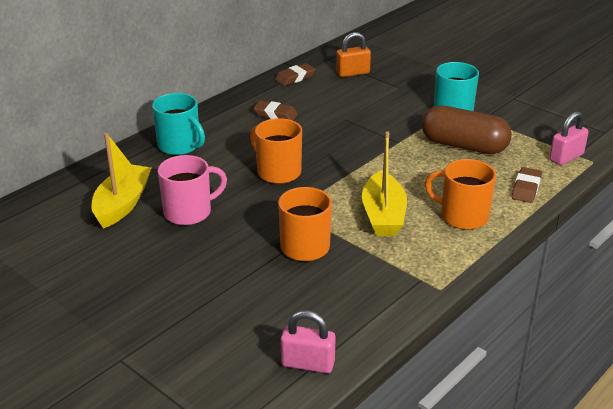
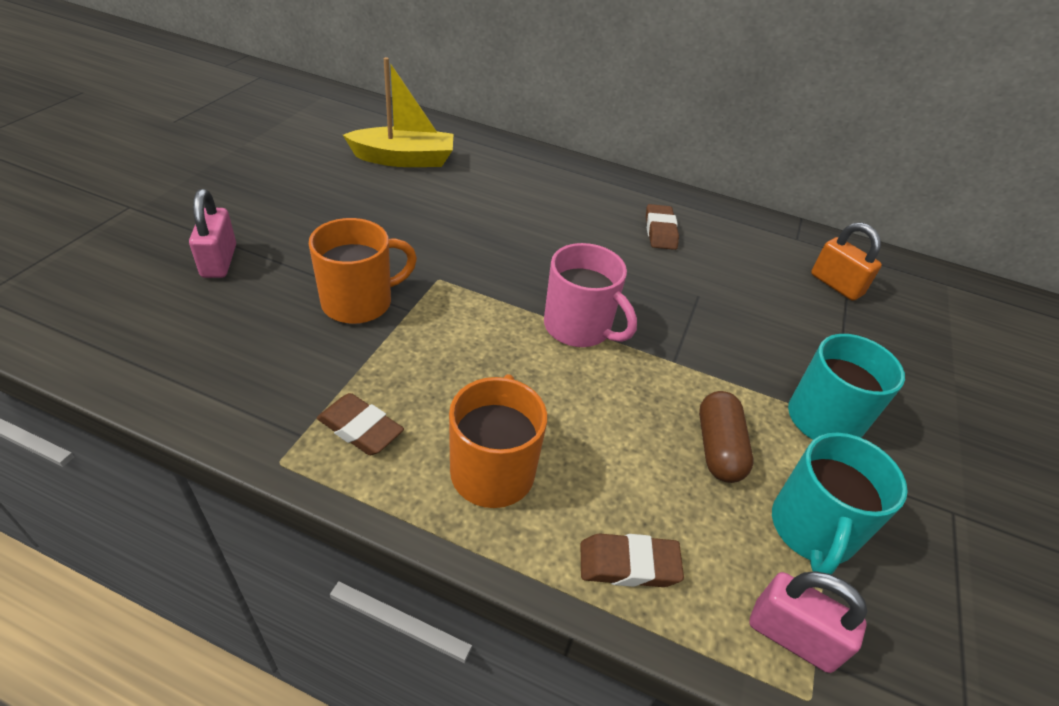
camera: 65 degrees right, 10 degrees up
(179, 146) = (539, 174): turquoise mug -> turquoise mug (812, 530)
(189, 212) = (404, 203): pink mug -> pink mug (578, 327)
(278, 172) = (522, 254): orange mug -> none
(295, 78) = (769, 233): brown eraser -> brown eraser (360, 429)
(308, 363) = (104, 342): pink padlock -> pink padlock (219, 261)
(383, 215) = (459, 370): yellow boat -> none
(463, 146) = (718, 448): brown capsule -> brown capsule, size x0.61

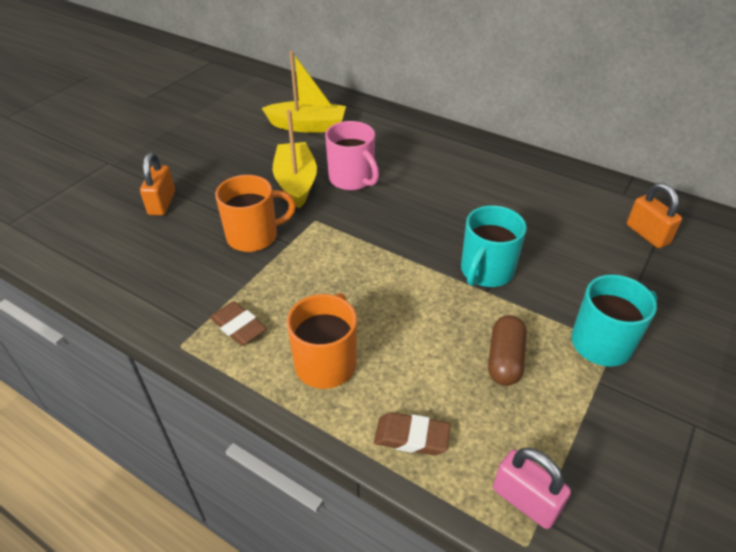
camera: 15 degrees right, 0 degrees up
(219, 261) = (162, 203): pink padlock -> orange padlock
(403, 230) = (296, 182): none -> yellow boat
(578, 327) = (415, 261): pink mug -> pink mug (352, 179)
(660, 231) = (502, 186): brown eraser -> none
(812, 530) = (565, 426): turquoise mug -> turquoise mug (486, 271)

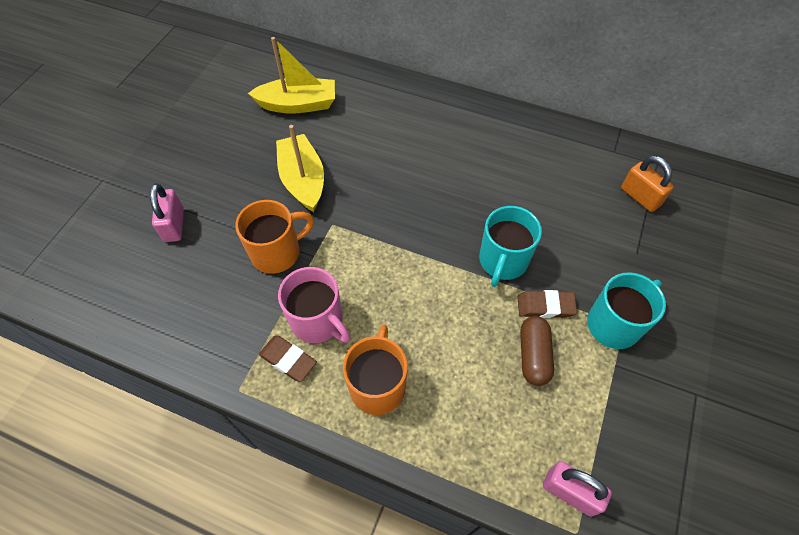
camera: 10 degrees left, 15 degrees up
(162, 203) = (174, 225): orange padlock -> pink padlock
(352, 179) = (357, 168): pink mug -> pink mug (318, 321)
(411, 437) = (467, 449): brown eraser -> brown eraser (545, 306)

